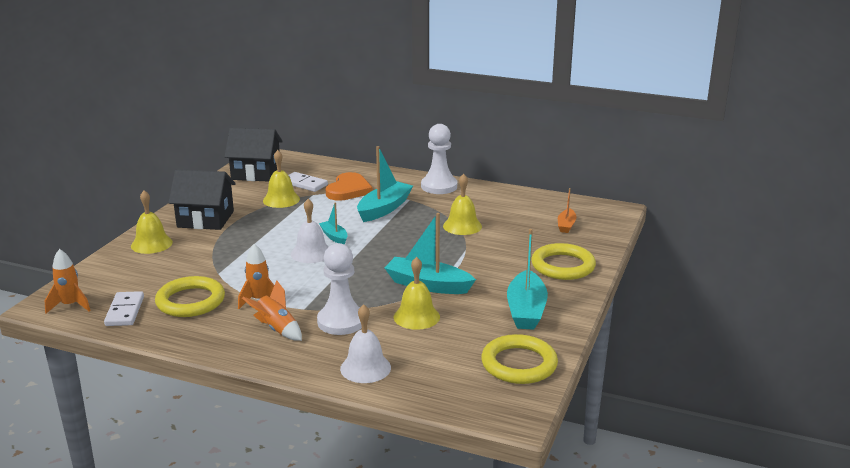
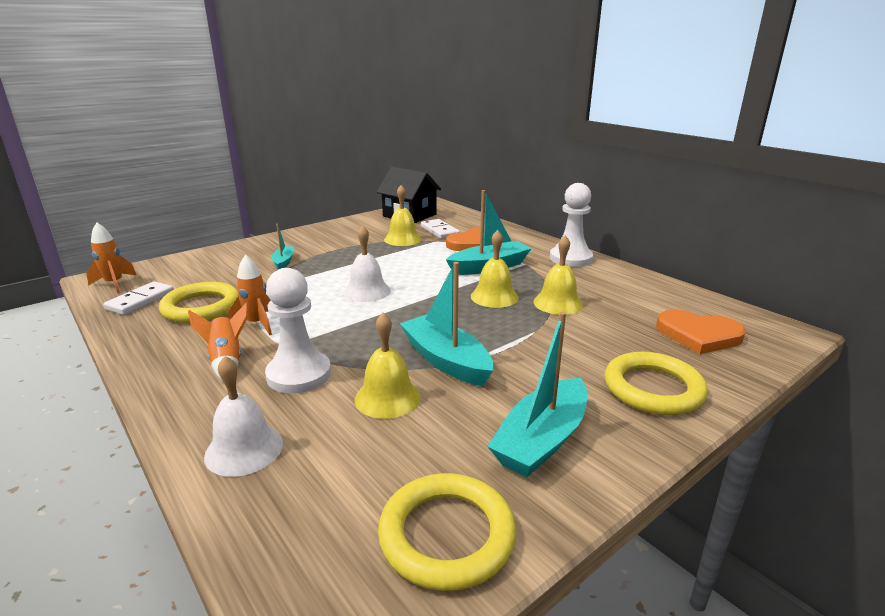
camera: 30 degrees right, 0 degrees up
(151, 244) = (250, 250): yellow bell -> yellow bell (494, 296)
(205, 219) = (319, 241): black house -> none
(334, 237) = (408, 281): turquoise boat -> turquoise boat (283, 262)
(566, 225) = (698, 335): orange boat -> orange heart

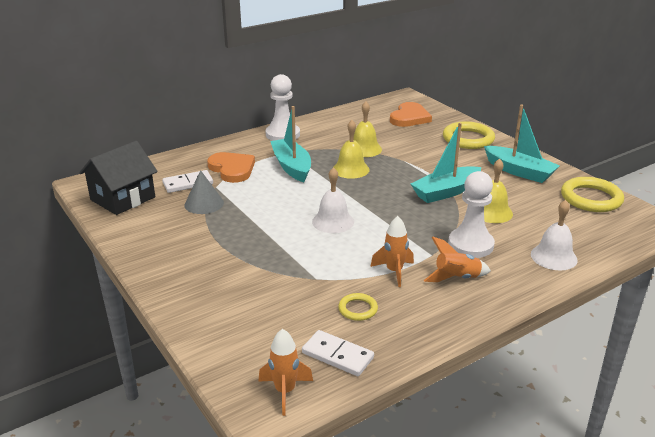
camera: 85 degrees left, 5 degrees up
(201, 307) = (358, 309): yellow ring -> yellow ring, size x0.52
(283, 262) = (248, 272): turquoise boat -> none
(402, 239) = (204, 204): yellow bell -> grey cone

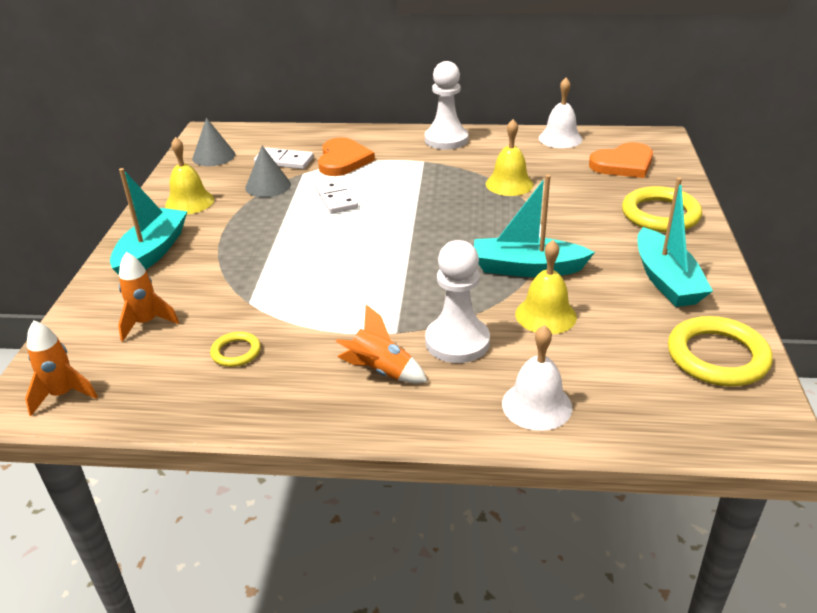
camera: 40 degrees right, 5 degrees up
(123, 198) = (213, 156): black house -> grey cone
(292, 167) = (402, 177): turquoise boat -> turquoise boat (152, 252)
(333, 221) = (353, 251): white bell -> white bell (560, 138)
(337, 355) = (150, 387): white domino -> white domino (336, 198)
(350, 169) = (458, 202): yellow bell -> yellow bell (189, 202)
(394, 271) = (329, 331): orange rocket -> orange rocket (146, 323)

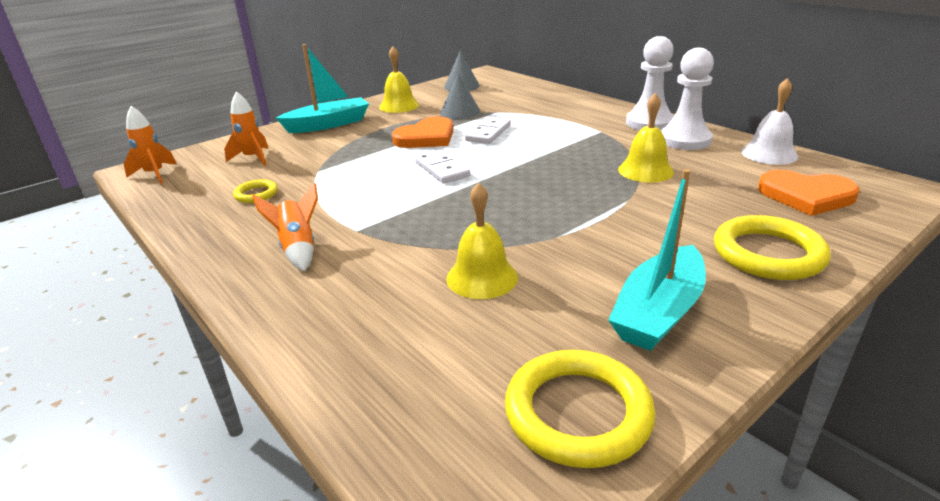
camera: 45 degrees right, 5 degrees down
(284, 161) = (499, 101): white domino -> white domino (442, 169)
(343, 160) = (539, 112): orange heart -> orange heart (426, 137)
(457, 342) = (380, 258): white pawn -> white pawn (685, 140)
(527, 268) = (537, 236): turquoise boat -> none
(536, 405) = (339, 338): white bell -> none

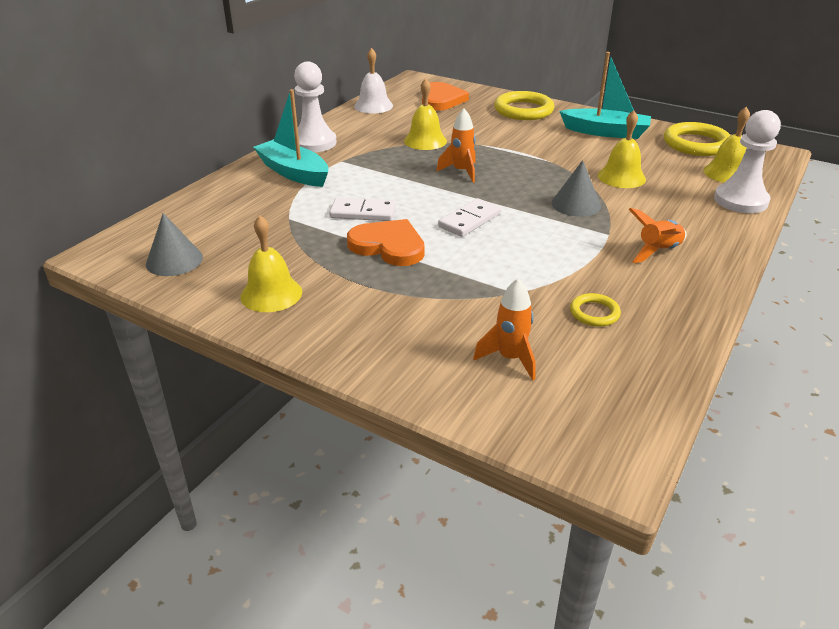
camera: 110 degrees left, 5 degrees up
(155, 174) = (612, 432): orange rocket -> orange rocket (461, 172)
(328, 124) = (364, 335): turquoise boat -> turquoise boat (293, 173)
(434, 397) = (727, 173): none -> yellow bell
(460, 112) = (293, 241): grey cone -> grey cone (576, 204)
(685, 140) = (354, 130): white pawn -> white pawn (740, 200)

